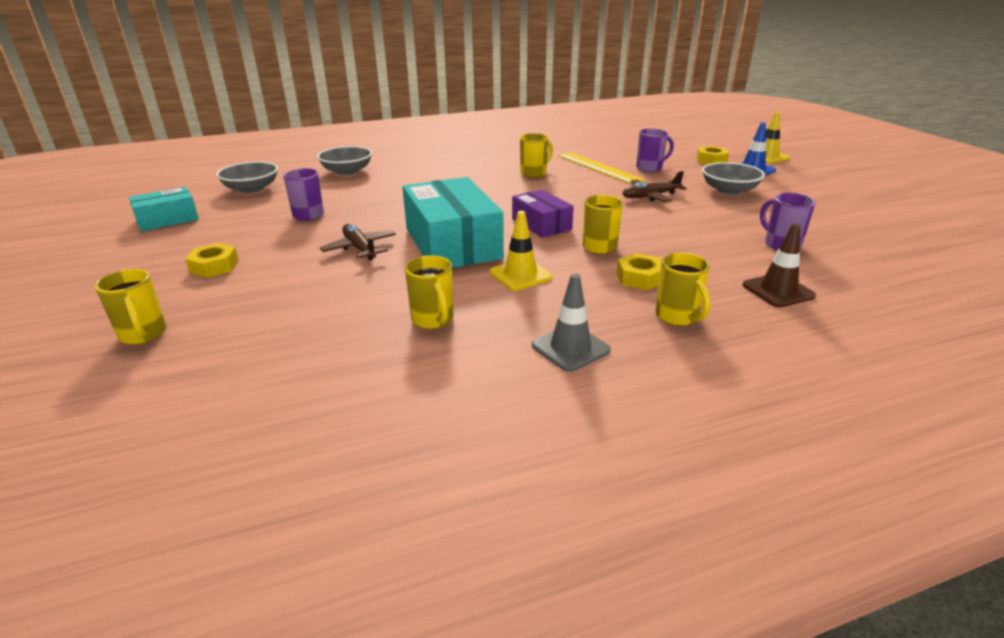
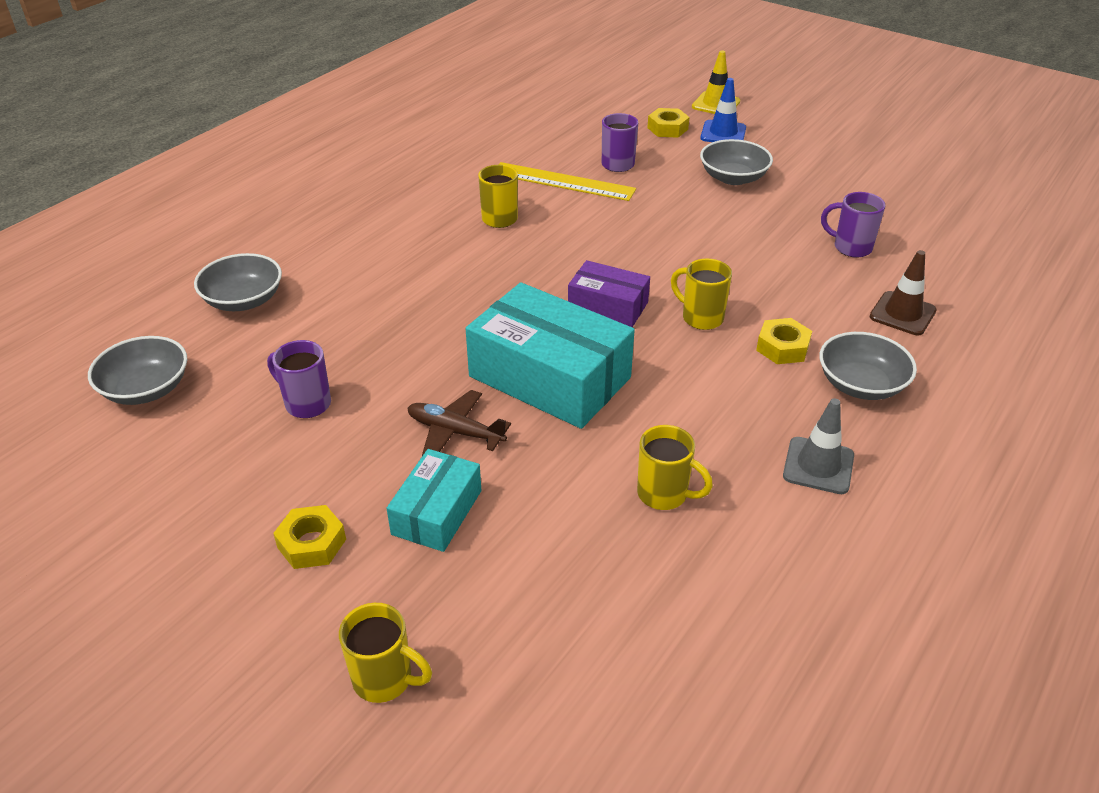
camera: 35 degrees left, 10 degrees up
(167, 219) = (105, 499): turquoise box -> turquoise box (437, 512)
(520, 275) = (673, 393): yellow traffic cone -> none
(650, 196) = (669, 216): brown plane -> none
(678, 317) = (861, 384): yellow mug -> grey bowl

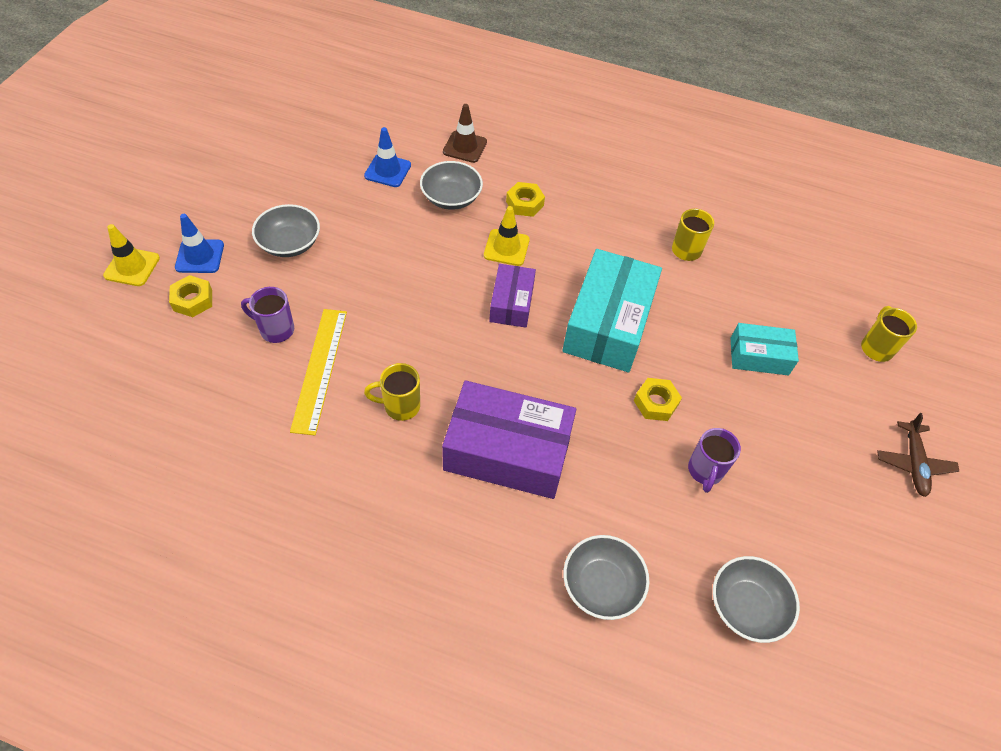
camera: 110 degrees left, 15 degrees up
(311, 543) = (818, 416): yellow nut -> yellow nut (656, 403)
(415, 271) = (507, 451): none -> purple box
(455, 432) = (687, 366): brown plane -> brown plane (913, 463)
(700, 317) = (506, 248): yellow mug -> yellow traffic cone
(818, 466) = (629, 185): grey traffic cone -> none
(850, 247) = (387, 170): purple mug -> blue traffic cone
(861, 384) = (548, 167): grey bowl -> grey bowl (451, 197)

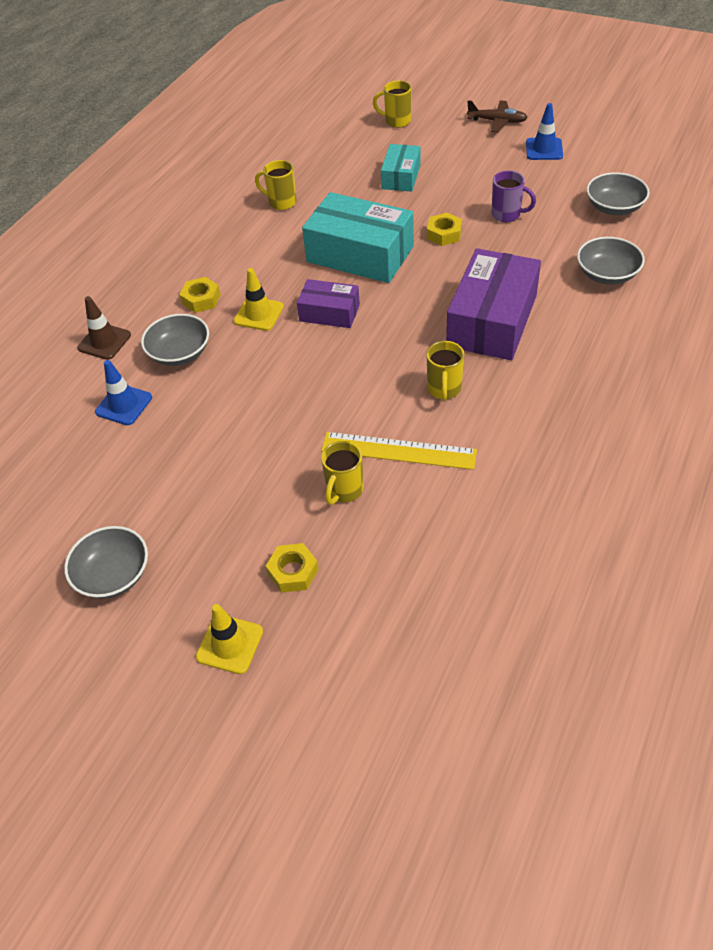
camera: 75 degrees left, 5 degrees down
(200, 256) = (224, 573): blue traffic cone -> blue traffic cone (544, 149)
(275, 330) = (344, 490): purple mug -> yellow mug
(289, 243) = (219, 487): grey bowl -> grey bowl (113, 574)

